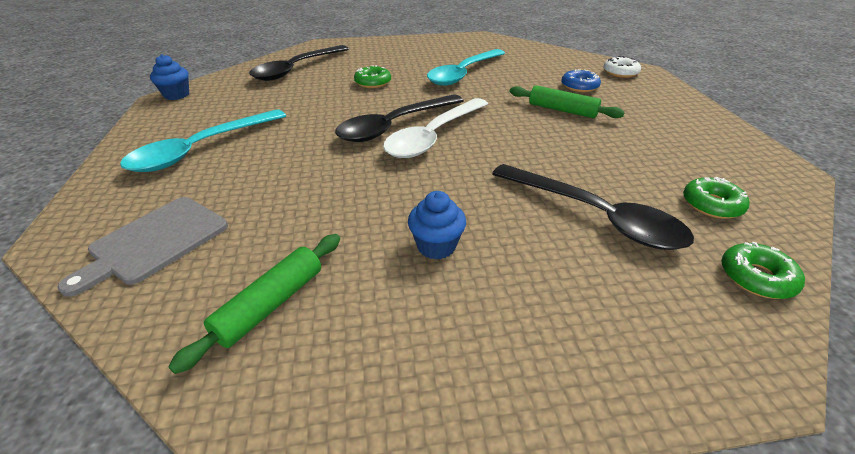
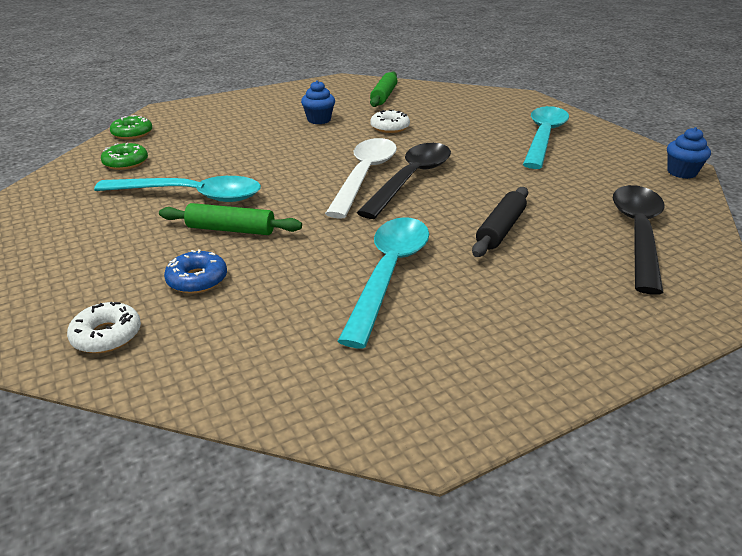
camera: 160 degrees right, 5 degrees down
(155, 242) = (473, 101): grey cutting board -> none
(347, 203) = (390, 127): none -> white donut
(373, 83) = (500, 229): green donut -> black rolling pin
(595, 216) = (218, 144): black spoon -> none
(604, 144) = (192, 196): none -> turquoise spoon

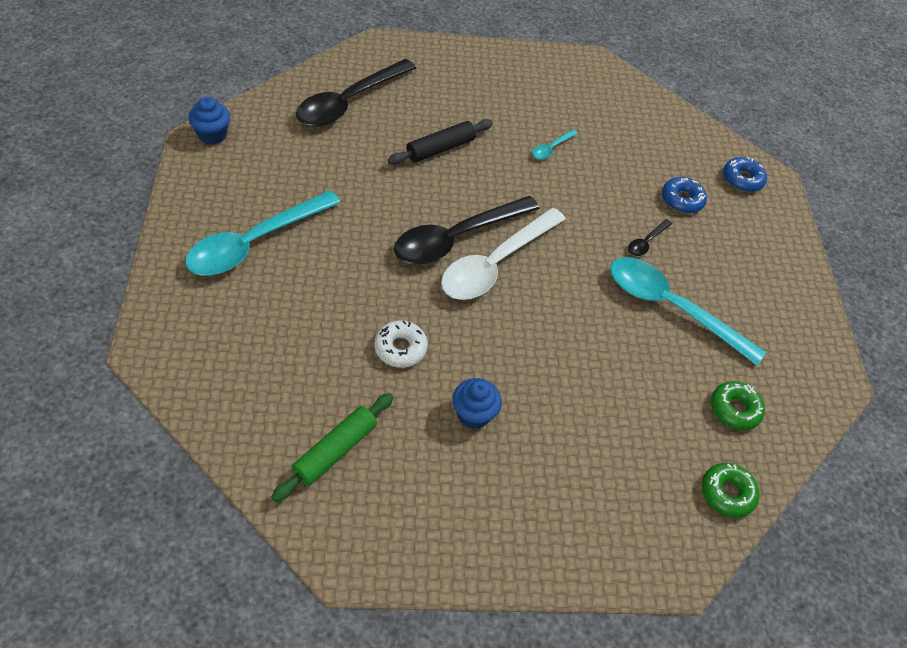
camera: 160 degrees left, 20 degrees up
(107, 335) = (742, 179): white donut -> blue donut
(231, 229) = (646, 242): green rolling pin -> black spoon
(389, 273) = (551, 148): turquoise spoon -> turquoise spoon, size x0.42

